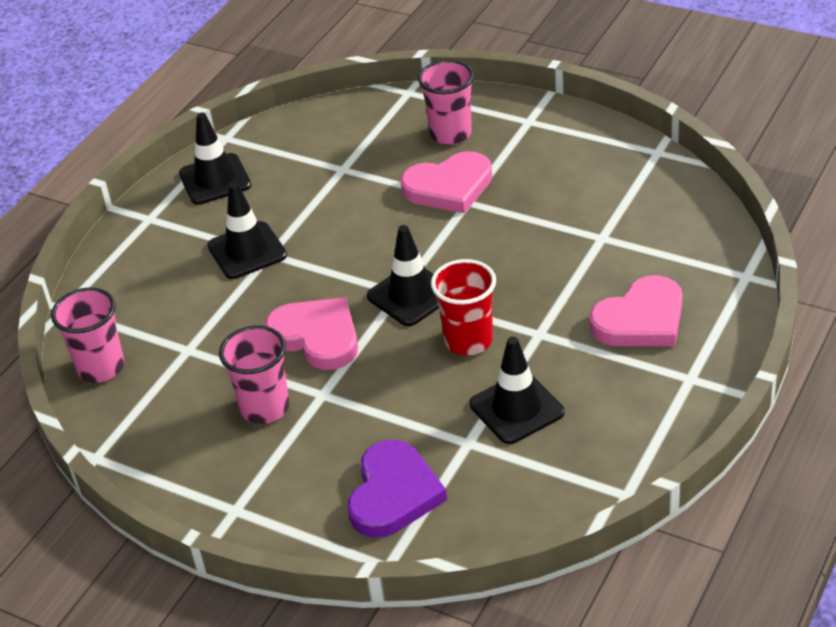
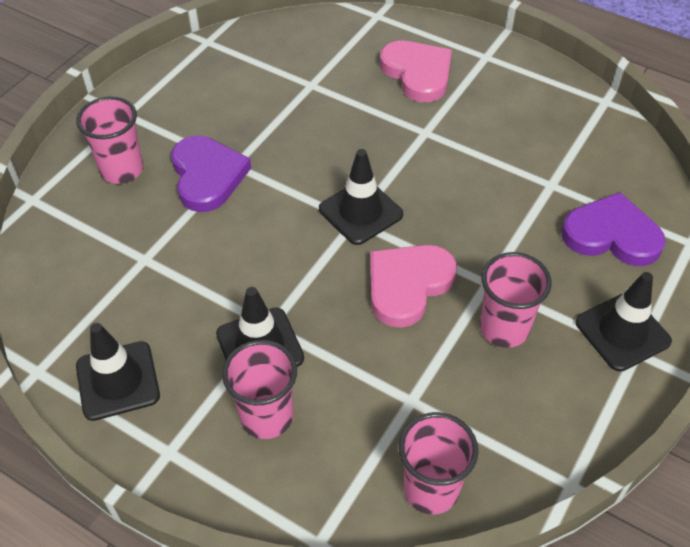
camera: 90 degrees left, 10 degrees up
(176, 265) = (267, 416): none -> pink cup
(449, 187) = (207, 176): pink heart -> purple heart
(468, 341) = (428, 176): red cup -> none
(516, 408) = (513, 152): black traffic cone -> black traffic cone (622, 332)

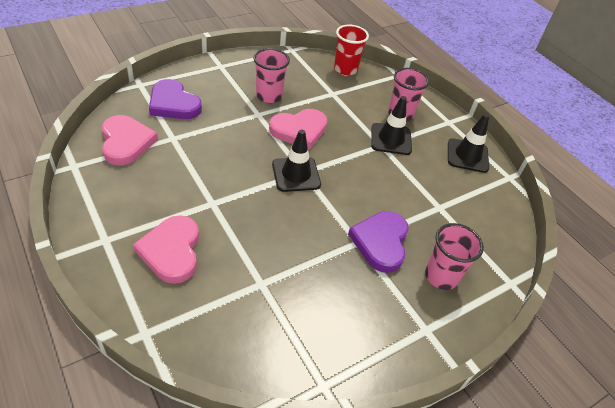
camera: 160 degrees left, 5 degrees down
(431, 489) = (345, 69): pink cup -> red cup
(592, 151) = (126, 142): none -> pink heart
(622, 332) = (218, 73): black traffic cone -> none

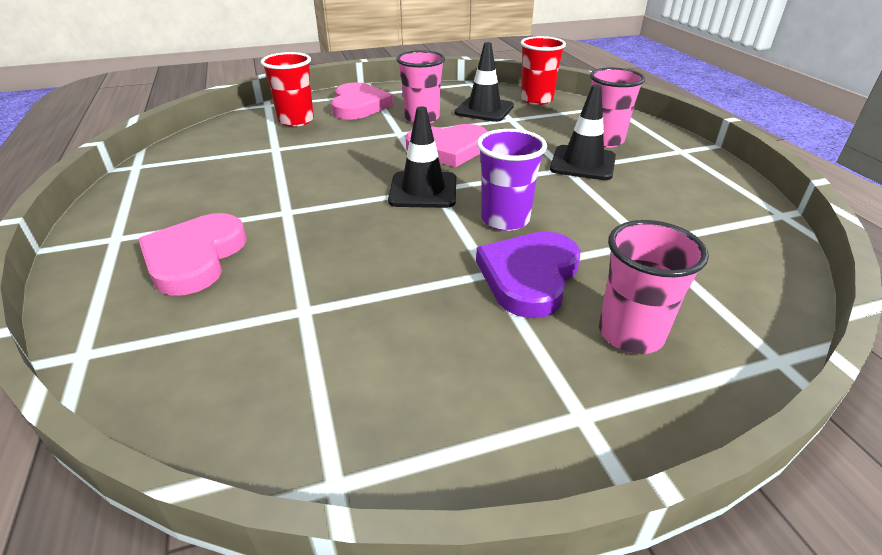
camera: 20 degrees right, 10 degrees down
(126, 142) = (215, 149): pink heart -> pink heart (358, 106)
(173, 104) = (296, 120): purple heart -> red cup
(355, 197) = (505, 219): none -> purple cup
(467, 156) = (707, 186): black traffic cone -> black traffic cone (484, 110)

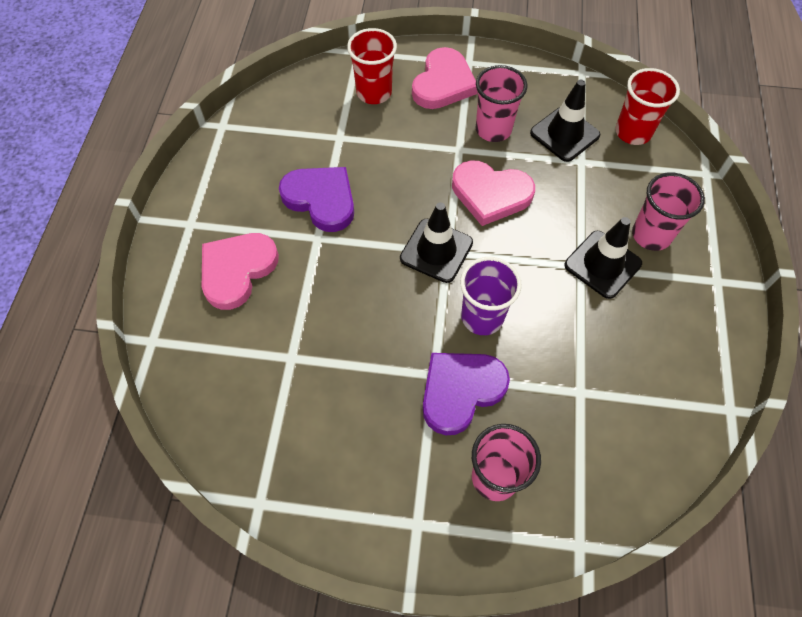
camera: 25 degrees right, 25 degrees up
(276, 187) = (321, 199): none -> purple heart

